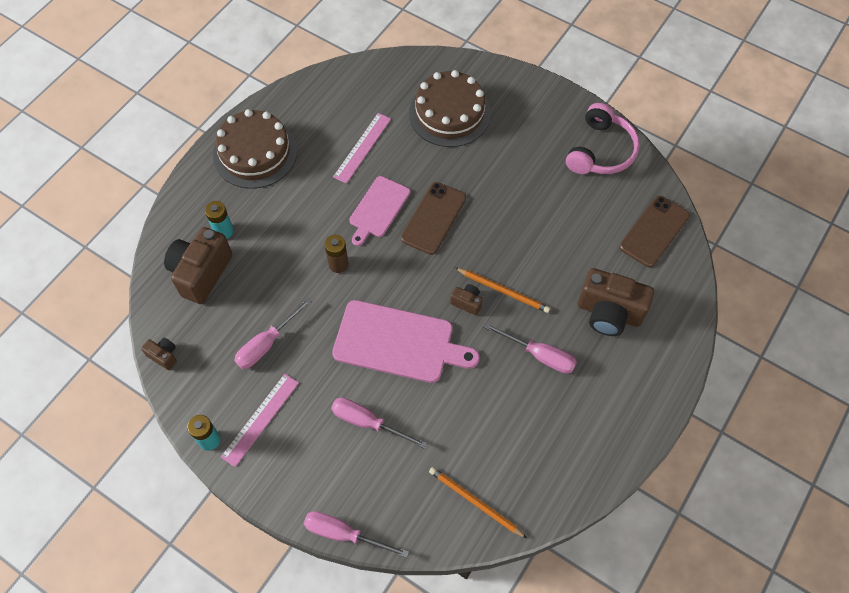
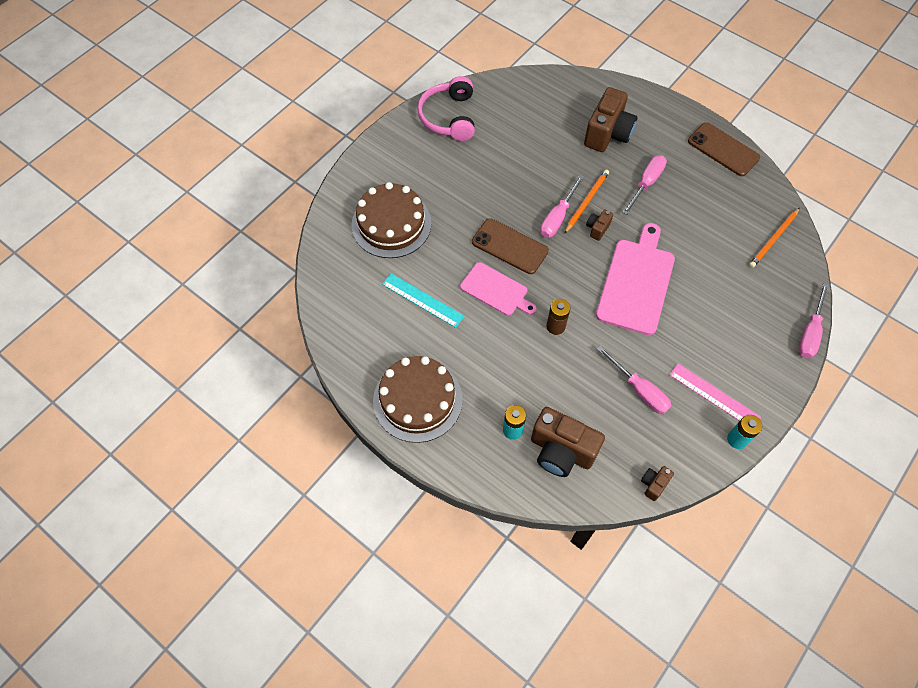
camera: 85 degrees left, 0 degrees up
(362, 147) = (422, 300): pink ruler -> turquoise ruler
(368, 422) = (712, 310): pink screwdriver -> pink screwdriver (558, 217)
(600, 151) = (449, 117): pink headphones -> pink headphones turned 120 degrees counterclockwise
(654, 231) = (533, 94): brown phone -> brown phone (723, 149)

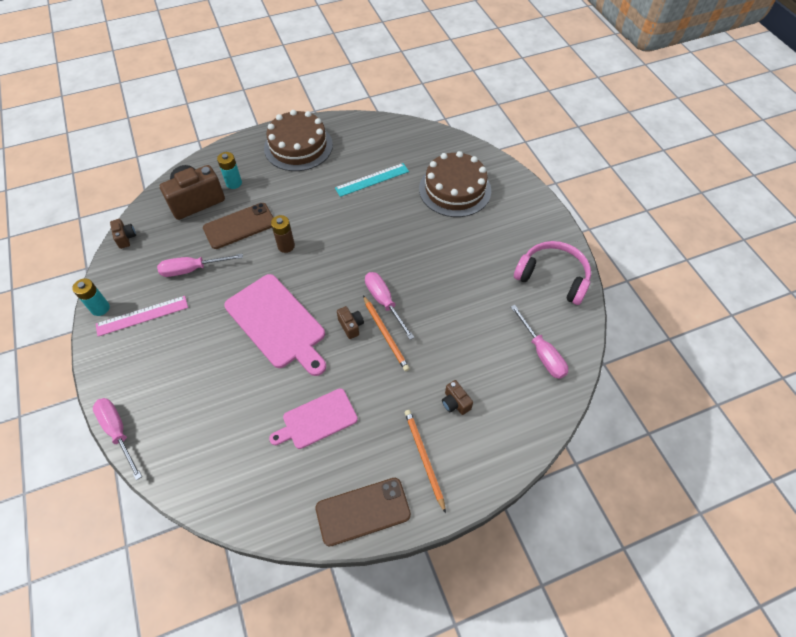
camera: 120 degrees right, 5 degrees down
(496, 290) = (346, 225): pink cutting board -> pink cutting board (317, 420)
(510, 246) = (379, 253): brown phone -> brown phone (239, 226)
(608, 134) = (455, 403): brown camera -> brown camera, size x0.46
(646, 183) = (371, 399): pink screwdriver -> pink screwdriver (541, 353)
(773, 239) = (225, 476): orange pencil -> orange pencil (424, 458)

